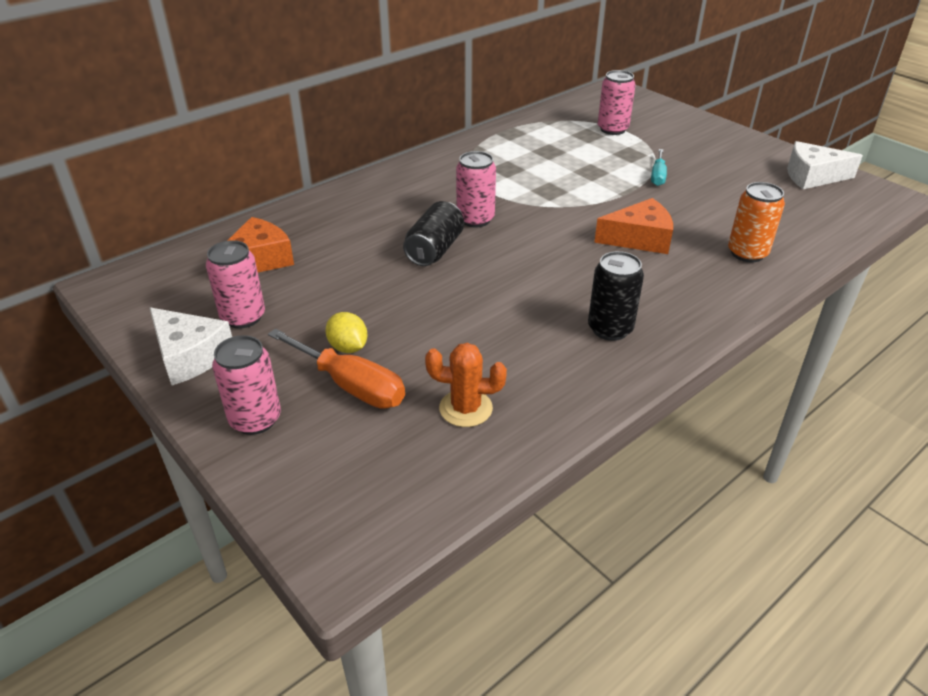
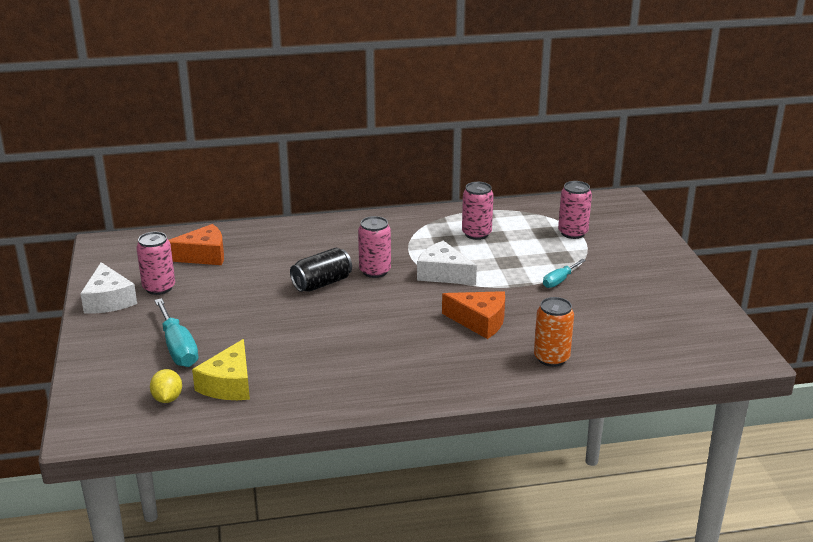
camera: 30 degrees right, 10 degrees down
(255, 419) = (108, 347): pink can -> pink can (476, 234)
(348, 347) = (200, 326): yellow lemon -> yellow lemon (167, 398)
(351, 386) = (178, 348): orange screwdriver -> turquoise screwdriver
(465, 408) = (229, 384): orange cactus -> yellow cheese
(610, 329) = (377, 372): black can -> none
(812, 176) = (700, 320): white cheese -> white cheese (443, 274)

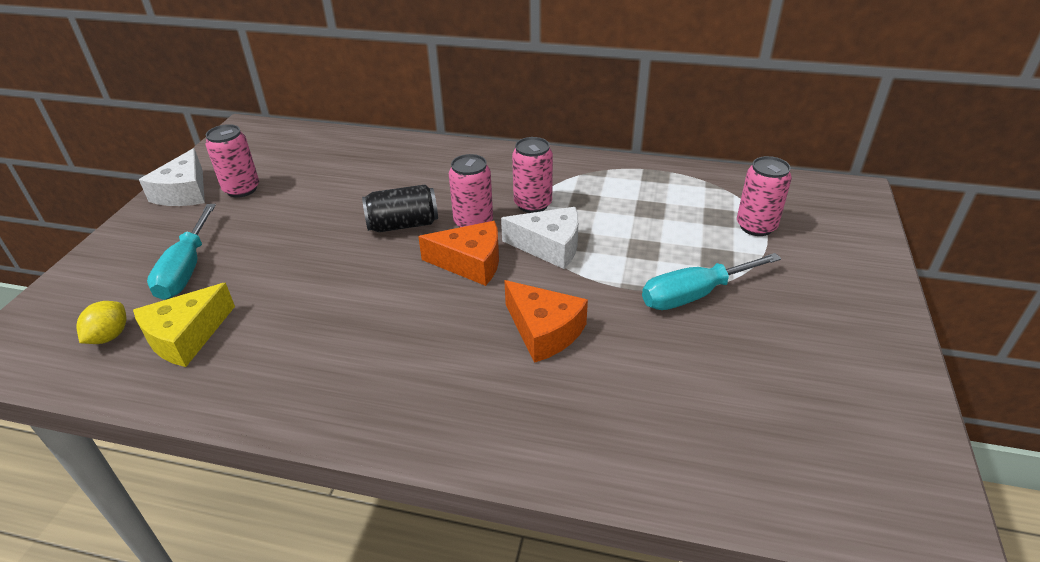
camera: 25 degrees right, 10 degrees up
(203, 255) = (317, 161): orange cheese -> orange cheese (470, 263)
(443, 274) = (549, 246): white cheese -> white cheese turned 135 degrees clockwise
(476, 234) = (629, 200): pink can -> pink can (533, 204)
(551, 358) = (600, 425): orange can -> none
(559, 280) = (694, 295): turquoise screwdriver -> turquoise screwdriver, size x1.70

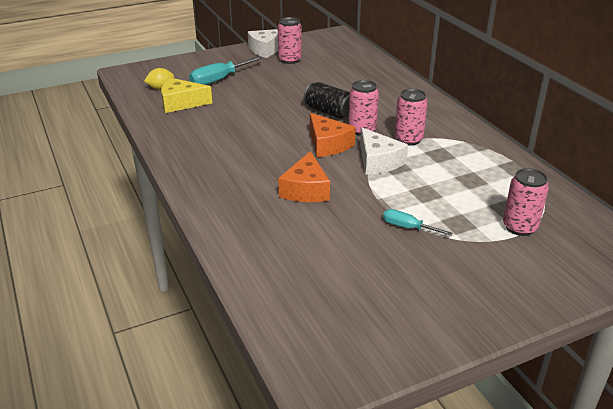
camera: 50 degrees right, 5 degrees down
(694, 295) = (407, 227): turquoise screwdriver -> turquoise screwdriver, size x0.59

